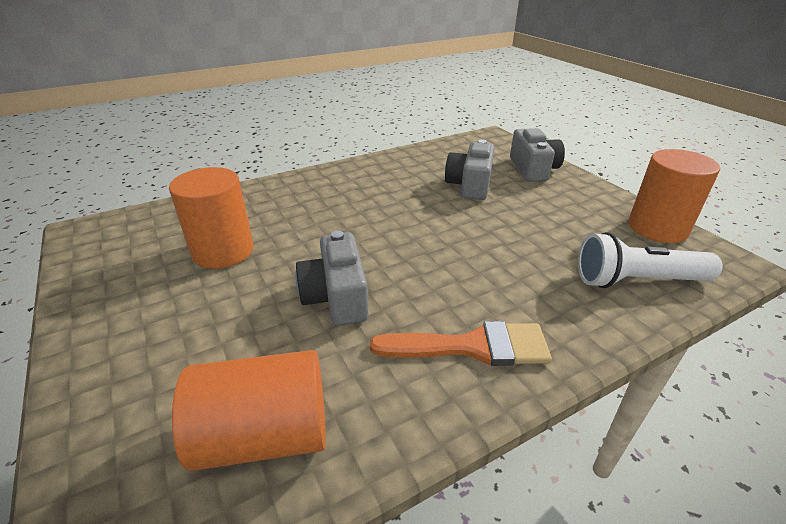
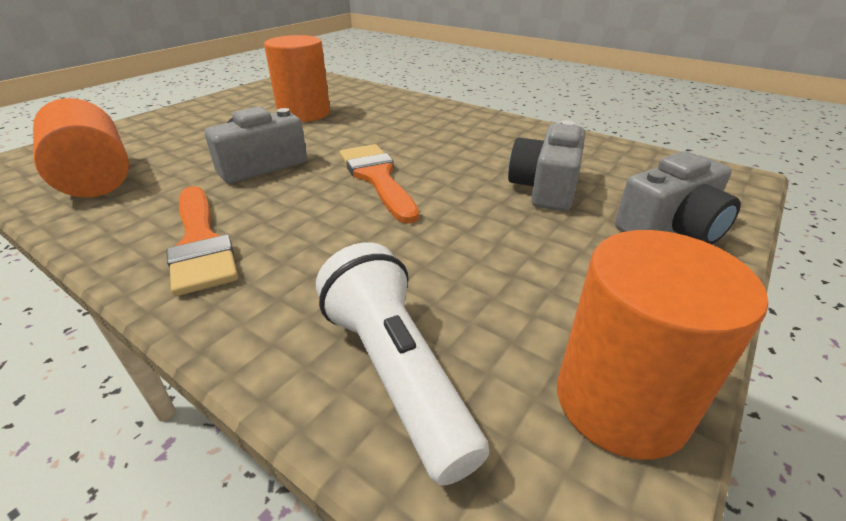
camera: 65 degrees right, 0 degrees up
(412, 240) = (377, 178): none -> orange brush
(470, 185) = (545, 187): grey camera -> grey camera turned 60 degrees counterclockwise

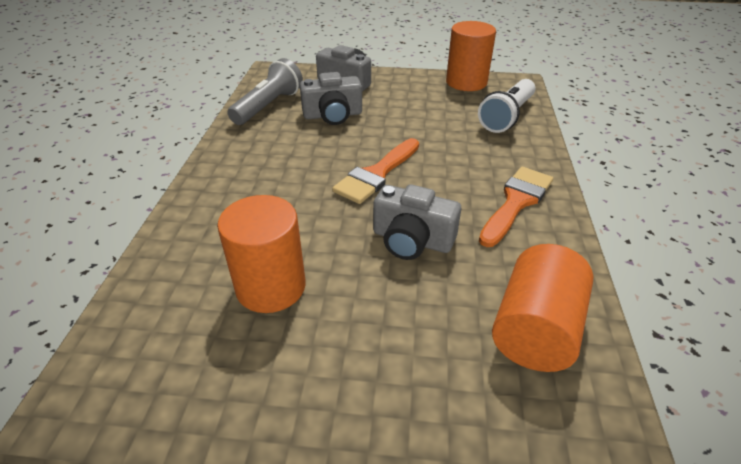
camera: 120 degrees left, 5 degrees up
(600, 156) = (268, 106): none -> grey flashlight

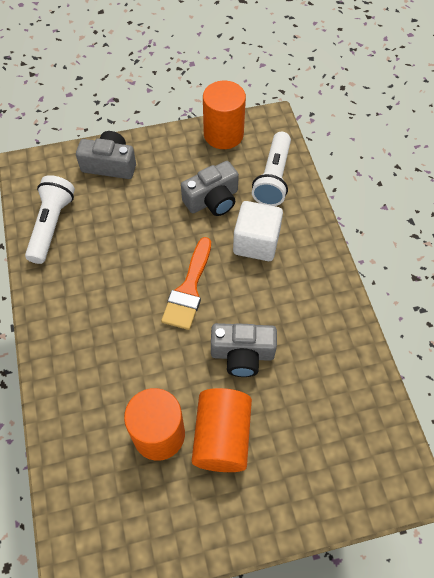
camera: 20 degrees left, 20 degrees up
(268, 106) = (51, 225): grey flashlight -> white flashlight
(333, 115) = (119, 221): grey camera -> grey camera (212, 200)
(469, 156) = (256, 242): none -> white cube
(516, 202) = (307, 287): orange brush -> none
(535, 329) = (347, 407): orange cylinder -> orange cylinder (222, 437)

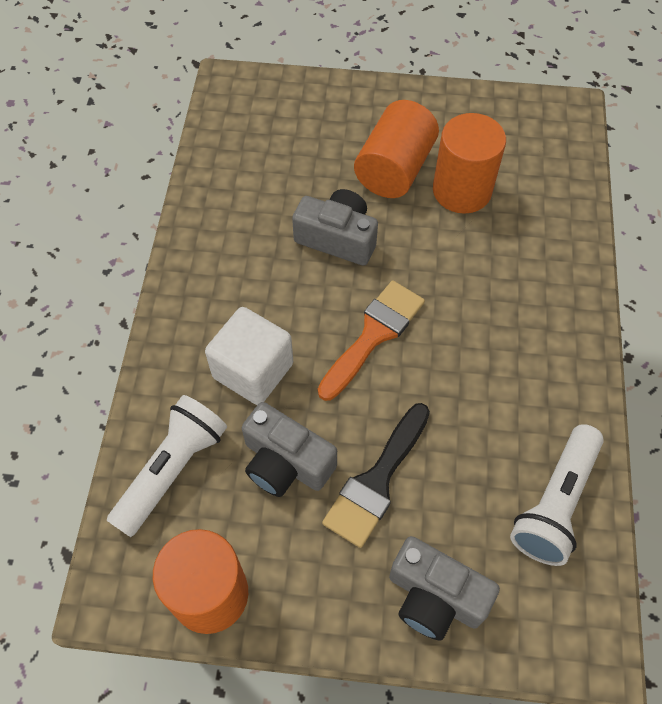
camera: 160 degrees left, 0 degrees up
(157, 206) = (376, 481): none -> black brush
(212, 200) = (286, 462): grey camera -> grey camera turned 135 degrees counterclockwise

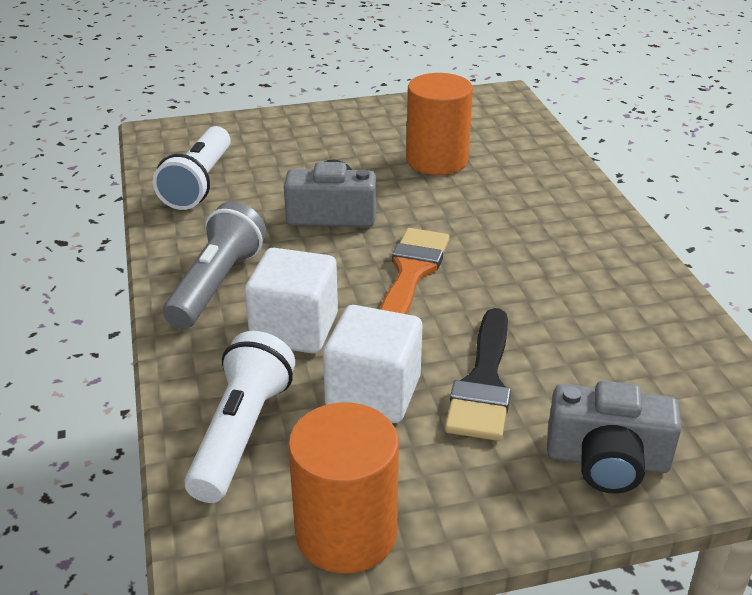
camera: 20 degrees left, 25 degrees down
(211, 297) = (216, 284): none -> grey flashlight
(286, 462) = (373, 393): grey camera -> white cube
(394, 169) = (362, 159): orange cylinder -> none
(555, 503) = (677, 353): white flashlight -> white flashlight (199, 183)

